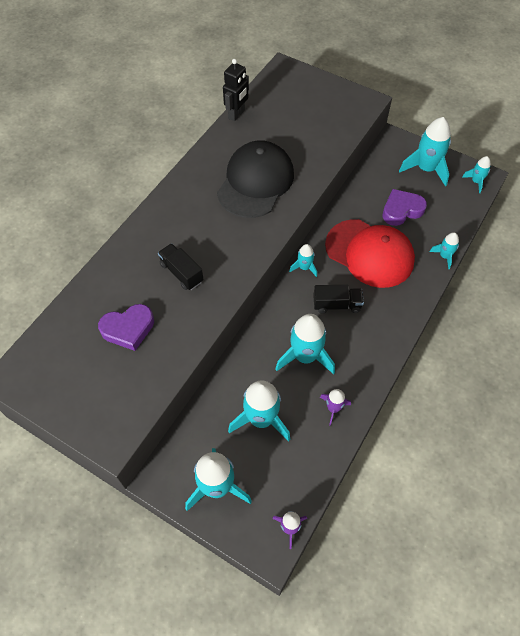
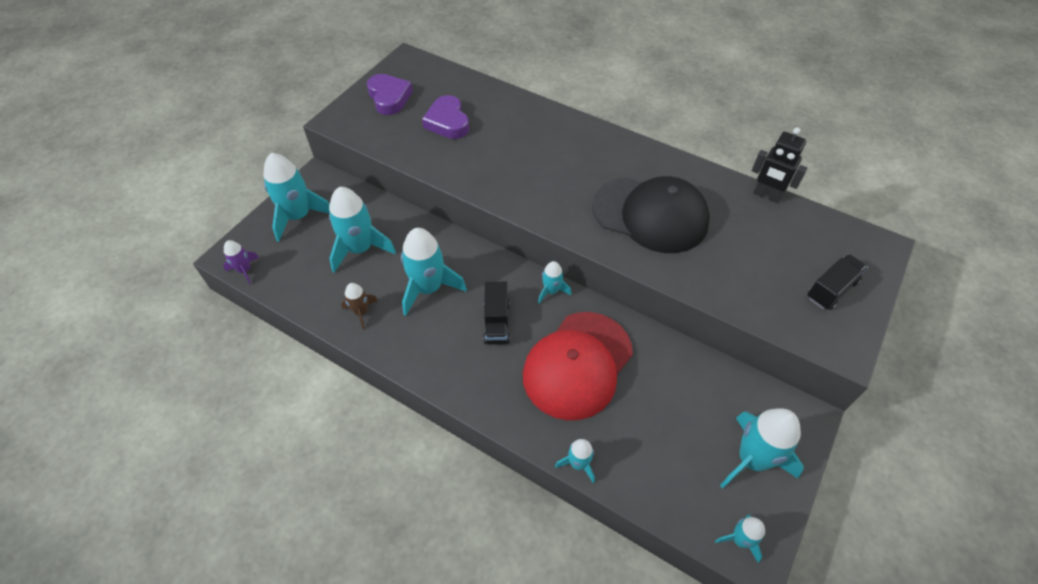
camera: 90 degrees right, 5 degrees down
(181, 273) = (513, 155): black truck -> black truck (831, 290)
(333, 408) = (361, 312): purple rocket -> brown rocket
(401, 210) = (659, 413): purple heart -> purple heart (389, 97)

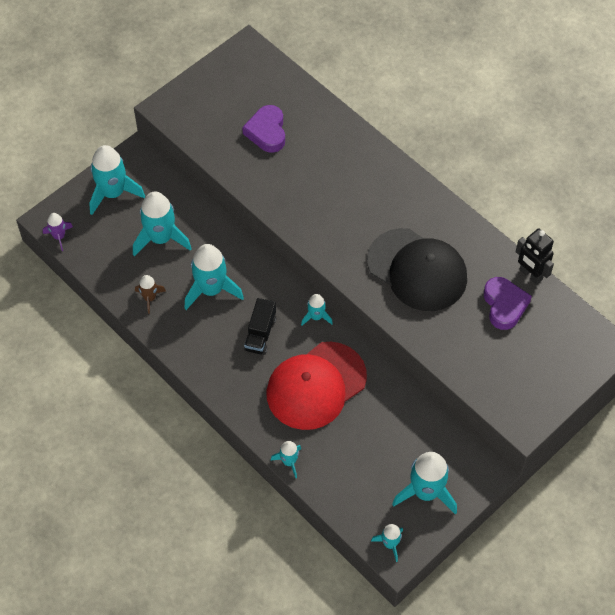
camera: 15 degrees right, 5 degrees up
(389, 97) = (219, 91): purple heart -> purple heart (504, 305)
(831, 290) = (541, 374): black truck -> none

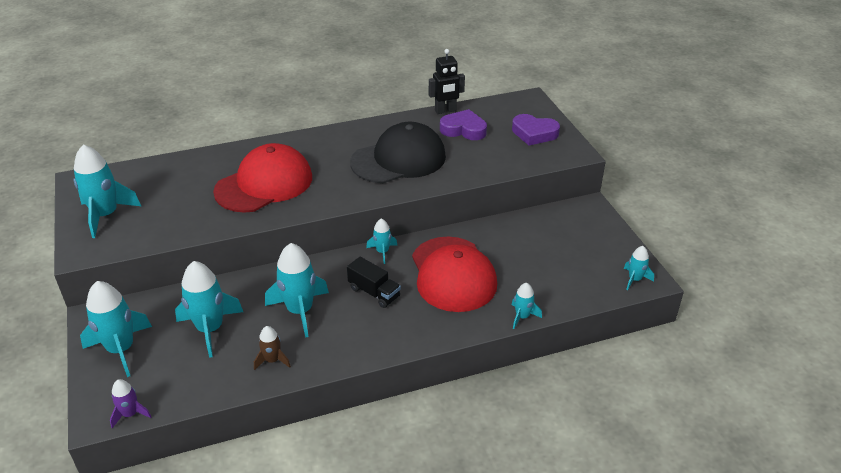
camera: 65 degrees left, 20 degrees down
(267, 132) = (182, 196): purple heart -> purple heart (534, 133)
(317, 182) = (264, 184): none -> red cap
(426, 492) = (593, 243): turquoise rocket -> turquoise rocket (105, 215)

